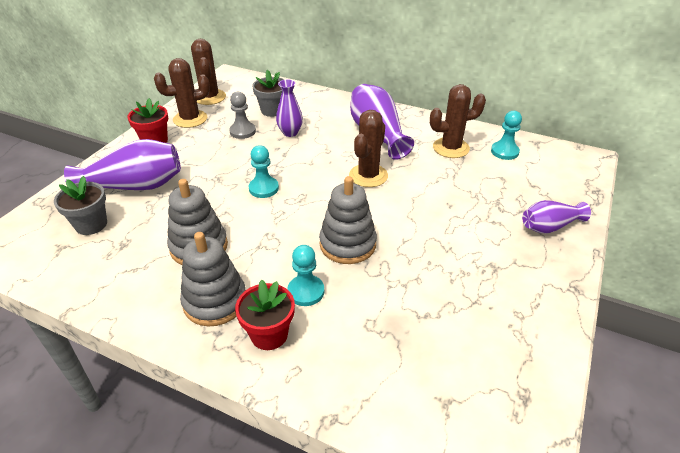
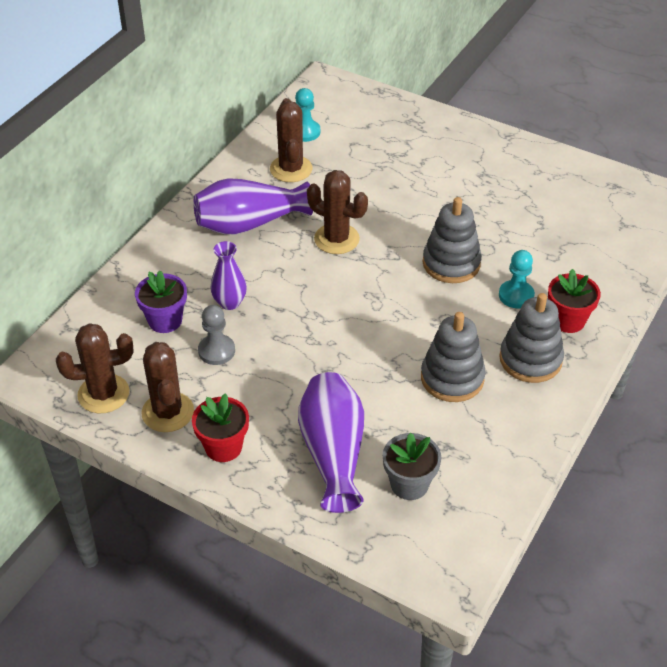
camera: 85 degrees left, 5 degrees up
(263, 188) = (351, 327): turquoise pawn -> none
(272, 110) = (165, 320): grey flower pot -> purple flower pot
(549, 226) = (431, 130): purple vase -> none

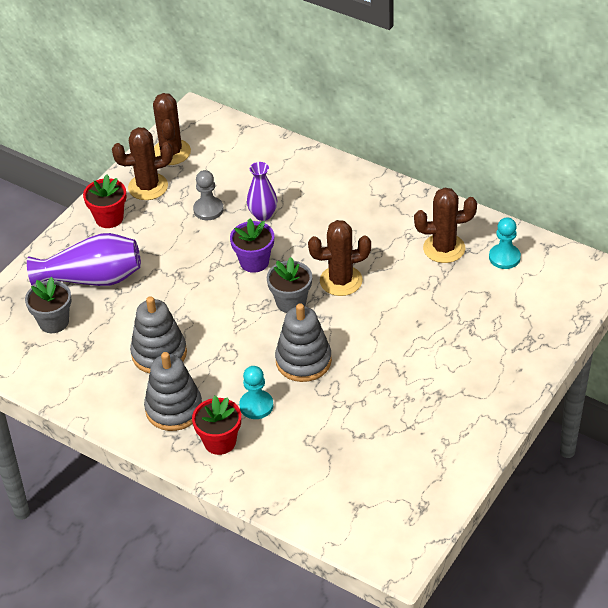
camera: 95 degrees right, 0 degrees up
(165, 320) = (245, 179): purple flower pot -> purple flower pot (254, 262)
(249, 223) = (364, 223): purple vase -> none
(336, 239) = (341, 281): brown cactus -> brown cactus turned 45 degrees clockwise
(369, 275) = (291, 302): none -> grey flower pot

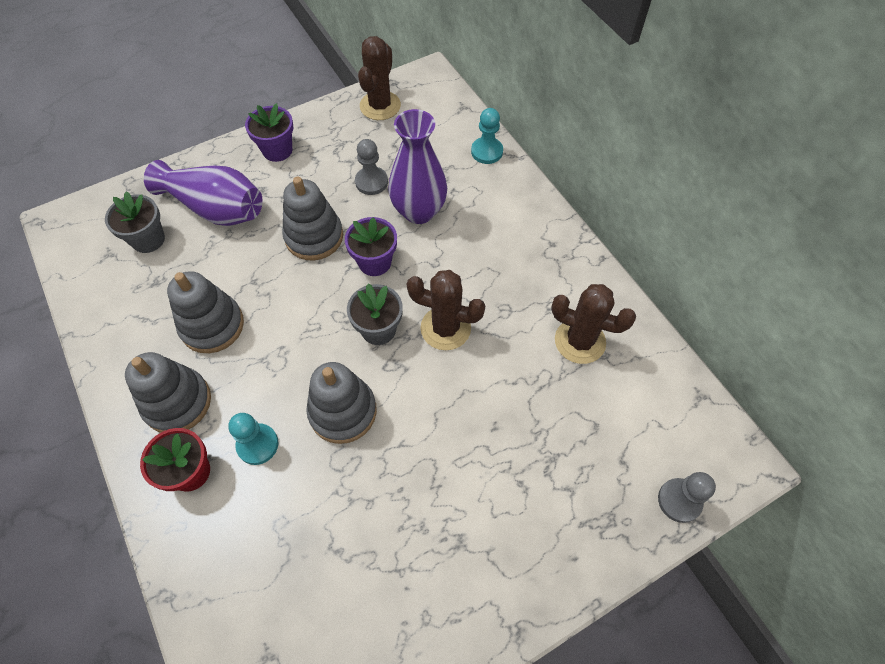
camera: 25 degrees right, 15 degrees up
(109, 218) = (277, 150): red flower pot -> purple flower pot
(148, 187) = (334, 133): brown cactus -> none
(192, 265) = (314, 237): none -> grey stacking toy
(263, 215) = (419, 211): purple vase -> purple vase, size x1.66
(504, 257) = (641, 387): turquoise pawn -> turquoise pawn (487, 152)
(568, 310) = (679, 500): none -> grey pawn

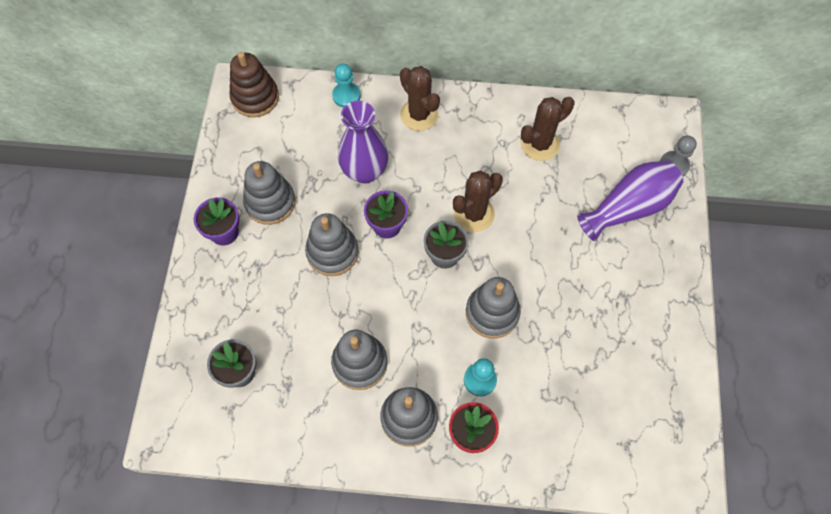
camera: 55 degrees left, 5 degrees up
(216, 208) = (248, 307): purple vase -> purple vase (628, 207)
(331, 163) = (270, 202): none -> grey stacking toy
(371, 182) = (312, 185): grey pawn -> none
(380, 106) = (240, 136): brown cactus -> brown cactus (419, 115)
(426, 93) = (255, 97): none -> brown stacking toy

